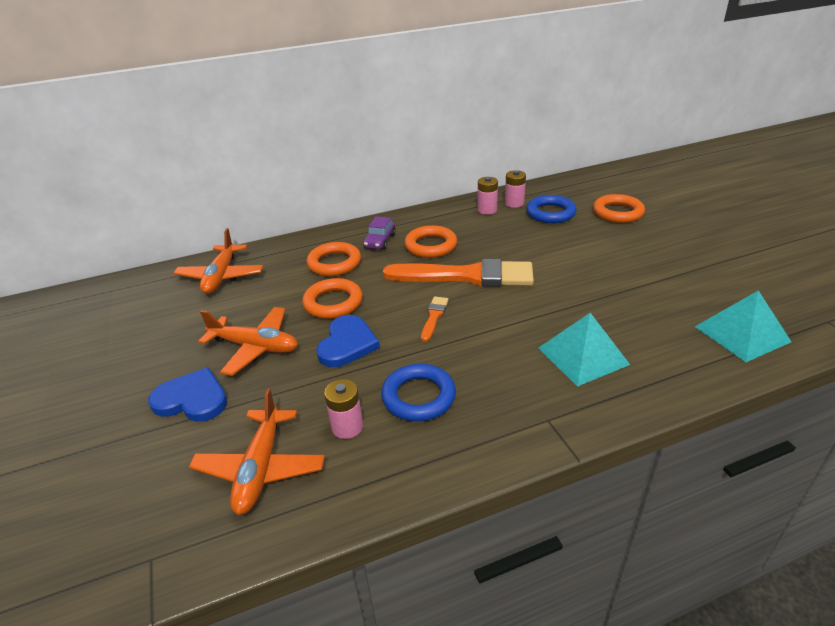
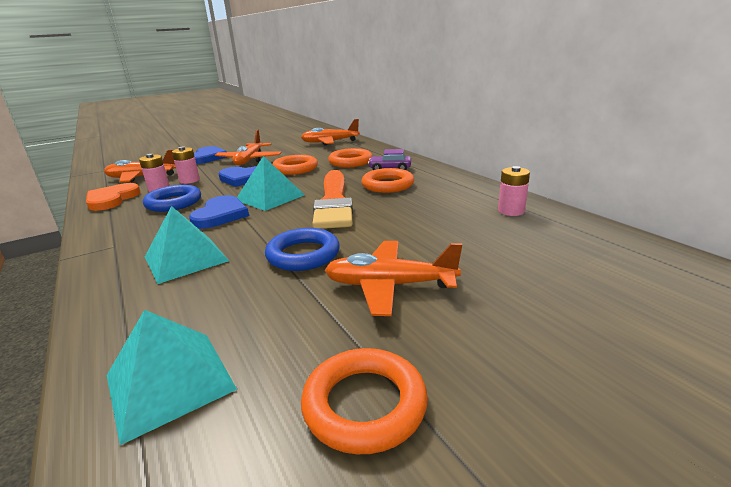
camera: 80 degrees right, 10 degrees down
(371, 476) = (112, 199): none -> orange heart
(434, 317) = (270, 197): orange brush -> turquoise pyramid
(477, 348) = (220, 215): none -> blue heart
(487, 210) = (480, 199): pink battery -> pink battery (189, 180)
(550, 213) = (498, 232): blue ring -> blue ring (303, 255)
(617, 212) = (540, 282): orange ring -> orange ring (364, 404)
(625, 257) = (389, 285): none -> orange plane

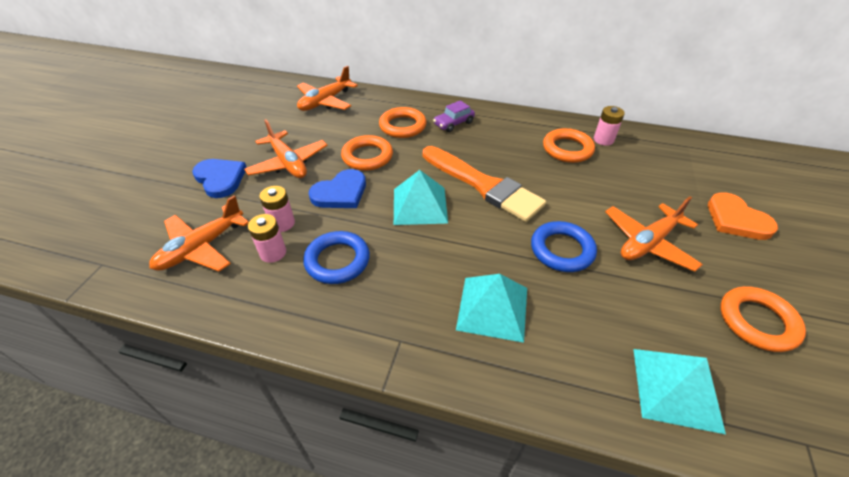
camera: 45 degrees left, 20 degrees up
(112, 199) = (247, 297): orange heart -> orange heart (736, 219)
(220, 215) = (420, 249): blue heart -> none
(387, 185) = (486, 145): orange ring -> orange ring (567, 149)

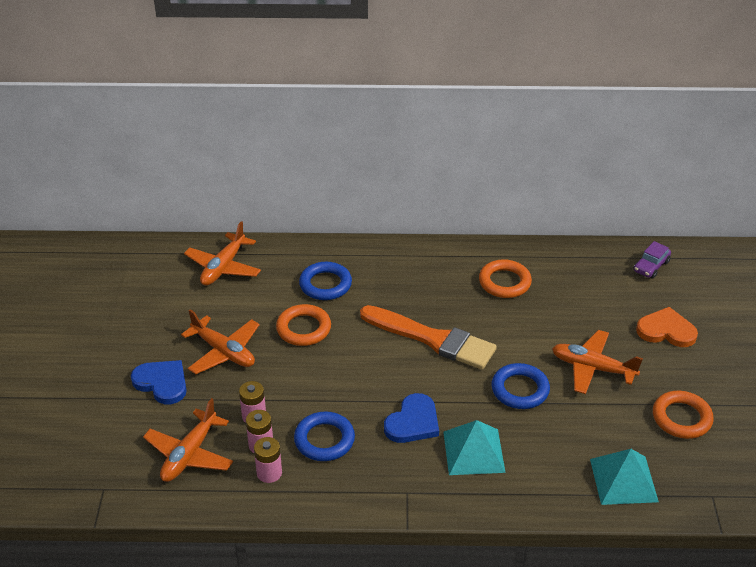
camera: 15 degrees left, 5 degrees down
(340, 193) = (295, 374): blue heart -> blue heart (413, 422)
(402, 126) = (325, 284): orange ring -> blue ring
(420, 205) = (378, 372): turquoise pyramid -> none
(453, 123) = (379, 271): purple car -> purple car (651, 266)
(603, 140) = (538, 264): pink battery -> pink battery (269, 473)
(648, 243) = (592, 368): orange plane -> orange plane turned 75 degrees clockwise
(736, 219) = (666, 330): orange heart -> orange heart turned 150 degrees clockwise

